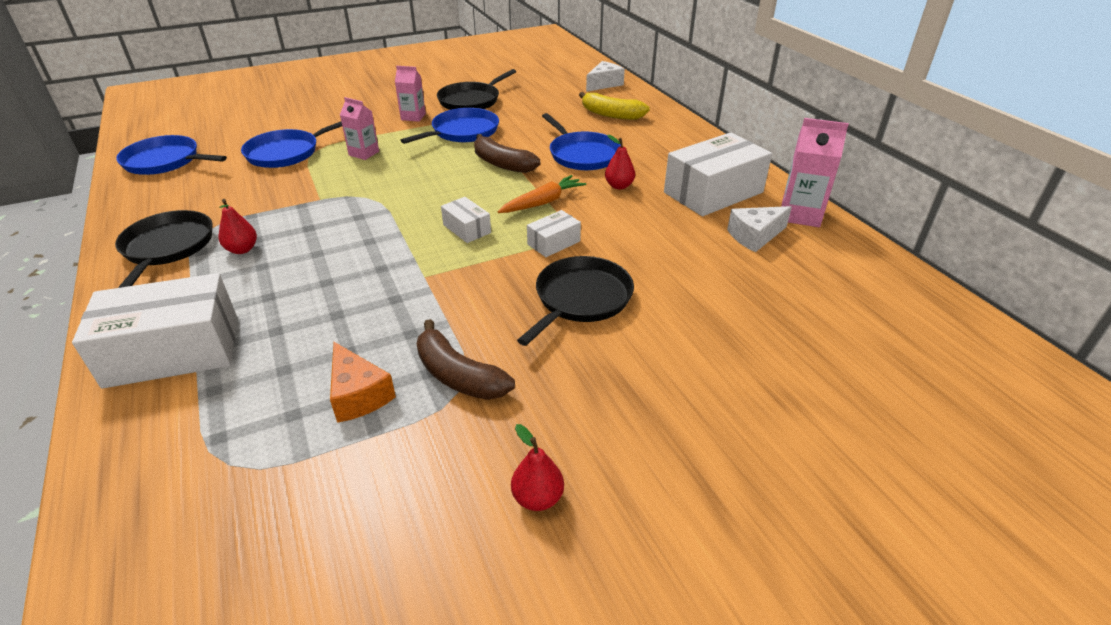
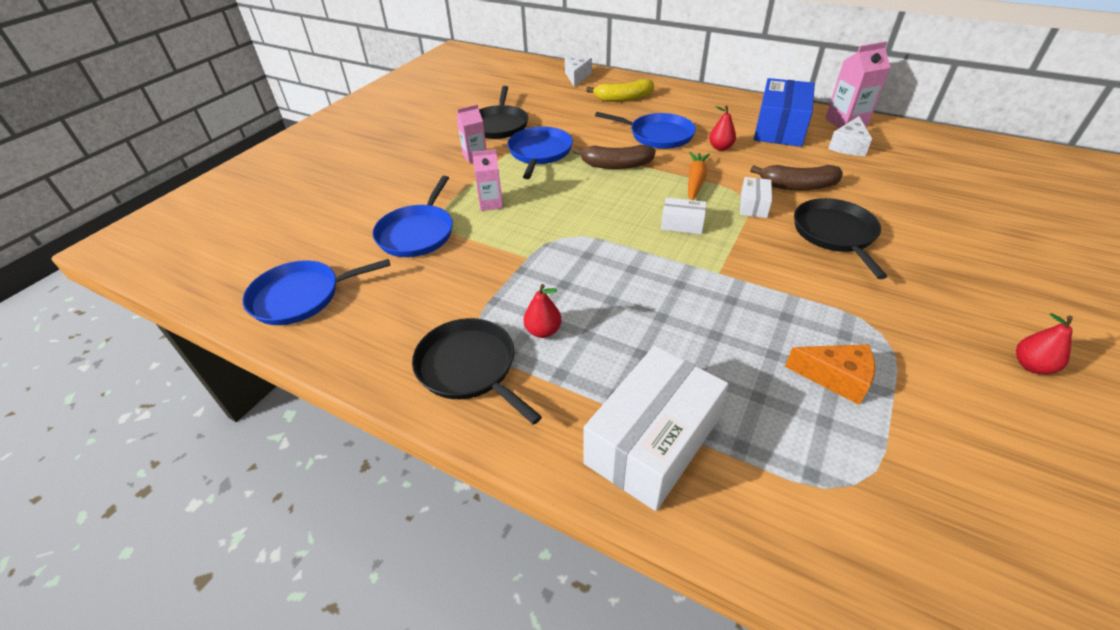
camera: 35 degrees left, 5 degrees up
(458, 375) = (864, 325): brown banana -> brown banana (797, 186)
(713, 192) = (780, 128): white box -> blue box

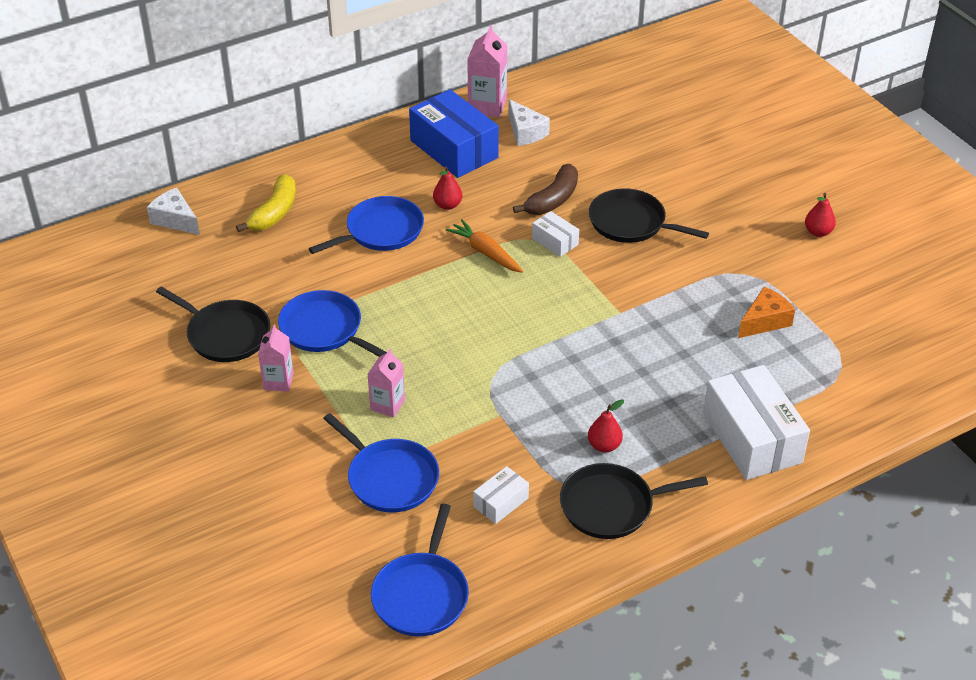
camera: 60 degrees left, 0 degrees up
(615, 165) = (406, 288): brown banana -> none
(682, 224) = (541, 297): white box -> white box (501, 502)

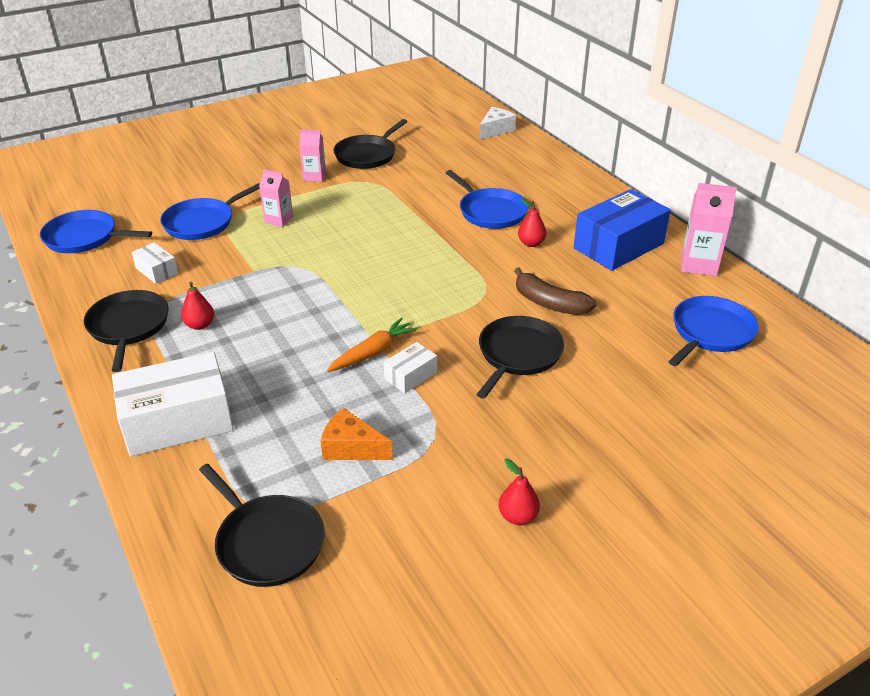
camera: 90 degrees right, 5 degrees down
(274, 213) = (509, 166): yellow banana -> none
(324, 329) = (368, 191): blue pan -> blue pan (710, 332)
(485, 252) = (464, 264): orange carrot -> orange carrot (373, 352)
(525, 132) = (660, 288): white cheese -> none
(555, 241) = (483, 303): white box -> white box (410, 376)
(765, 321) = (351, 448): orange cheese -> orange cheese turned 150 degrees clockwise
(874, 362) = (267, 542): none -> black pan

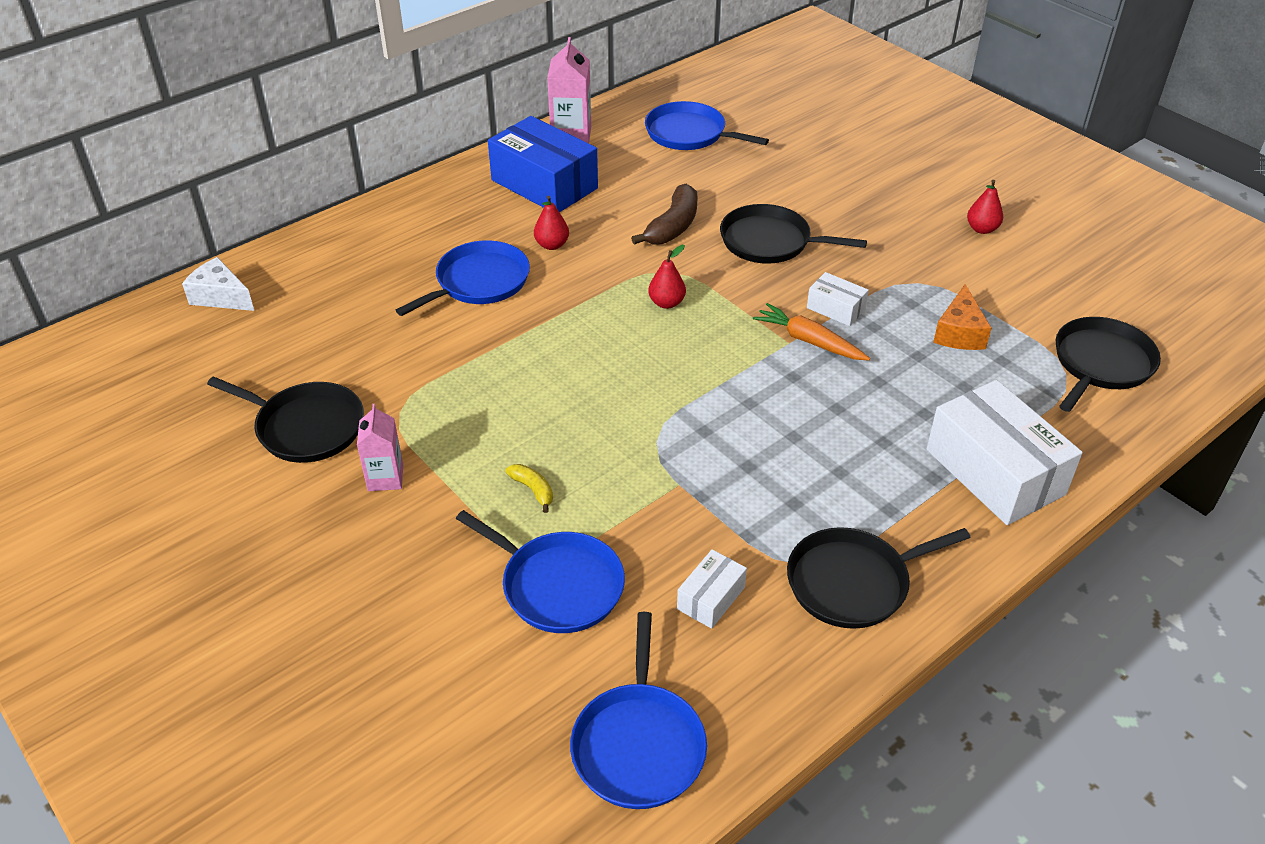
camera: 100 degrees left, 5 degrees up
(200, 325) = (819, 505): red pear -> red pear (666, 303)
(279, 220) = (533, 490): pink carton -> yellow banana

